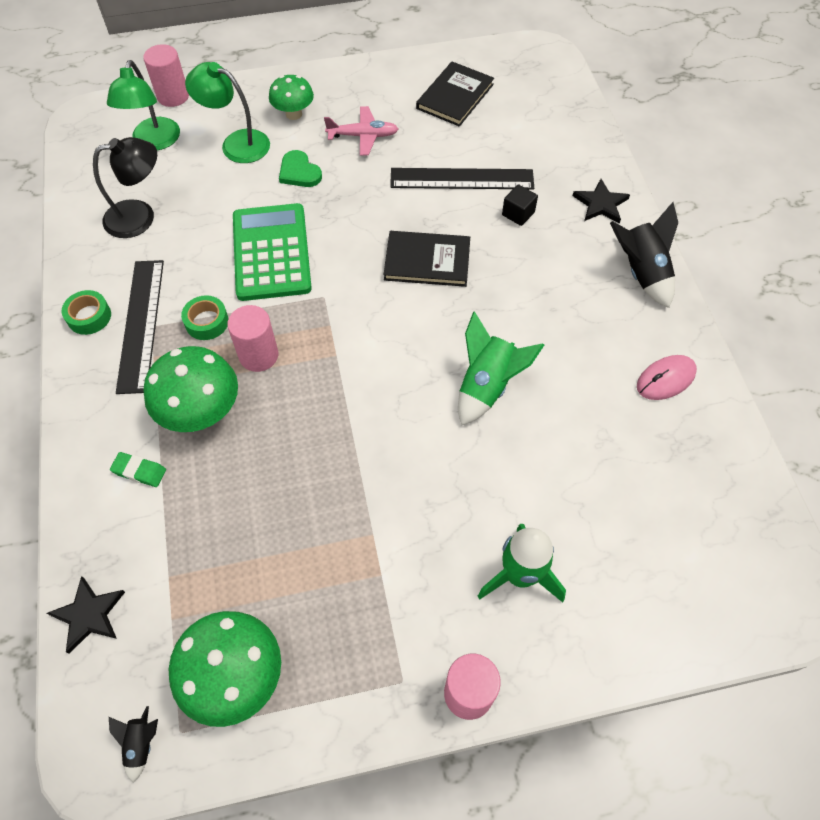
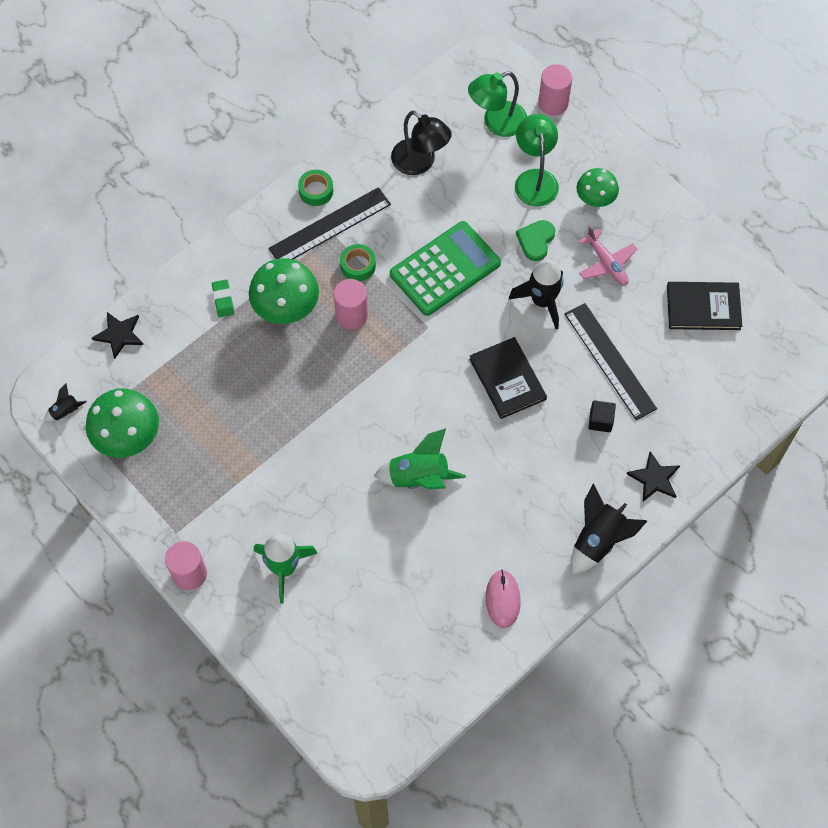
camera: 60 degrees right, 5 degrees up
(365, 197) = (542, 301): none -> black rocket
(665, 379) = (503, 599): pink mouse -> pink mouse turned 60 degrees clockwise

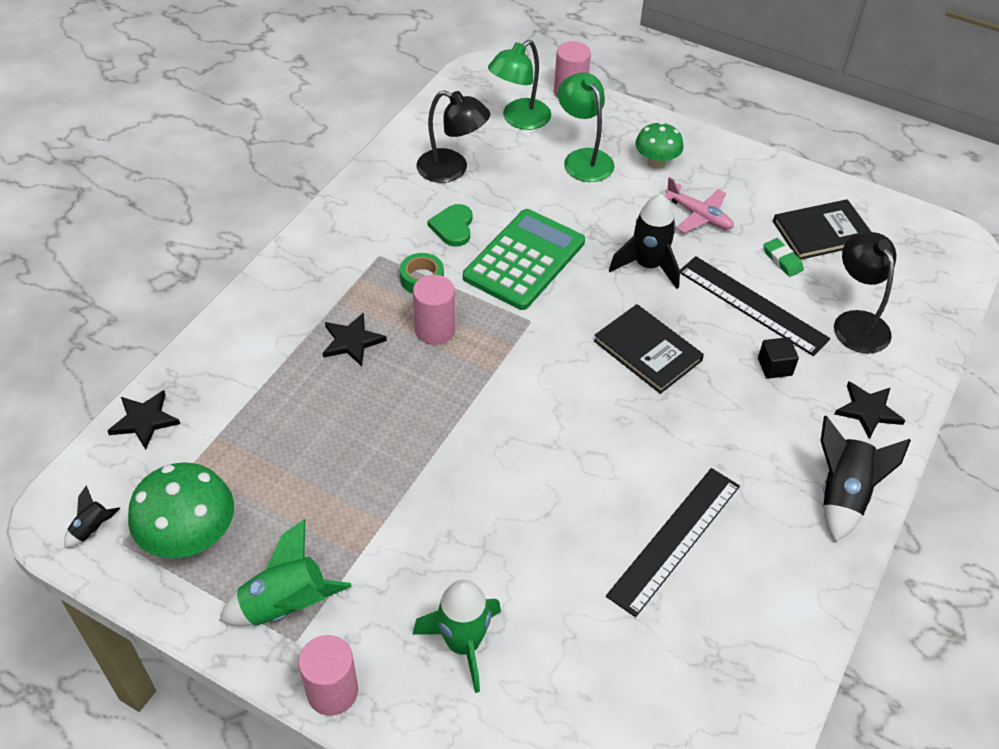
camera: 20 degrees left, 15 degrees down
(223, 300) = (269, 351): green eraser -> green eraser (782, 260)
(286, 308) = (352, 341): green mushroom -> black star
(316, 191) = (344, 219): green tape -> none
(330, 226) = (374, 249): black ruler -> black ruler (675, 540)
(419, 477) = (592, 484): green rocket -> green rocket (286, 605)
(503, 599) = (765, 599): pink mouse -> none
(536, 240) = (612, 212): green heart -> green heart (453, 227)
(686, 400) = (856, 322): none -> black lamp

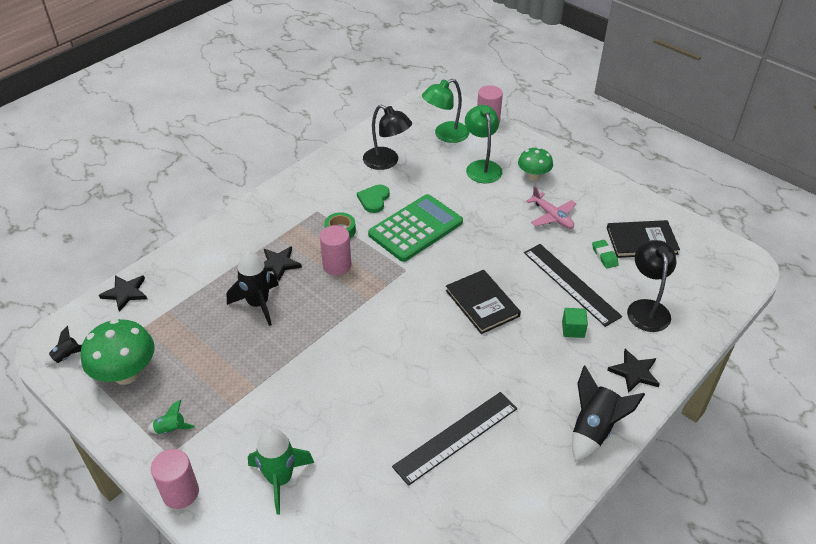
camera: 15 degrees right, 5 degrees down
(286, 605) = (171, 429): green rocket -> green rocket, size x0.51
(648, 265) = (503, 245): black rocket -> black rocket (258, 304)
(774, 367) = (573, 329): black cube -> green cube

